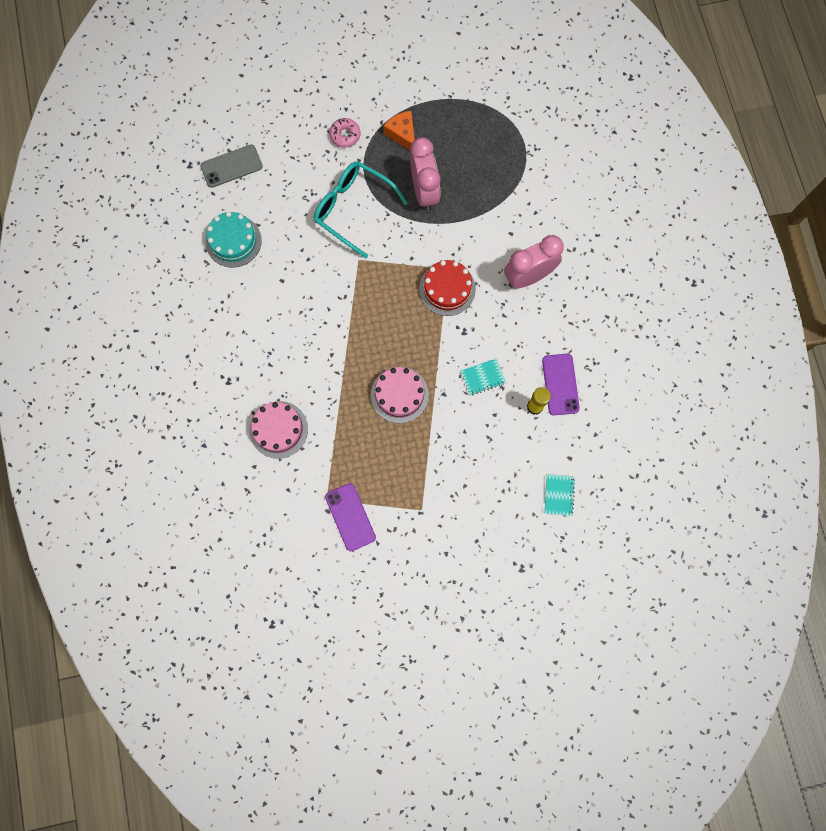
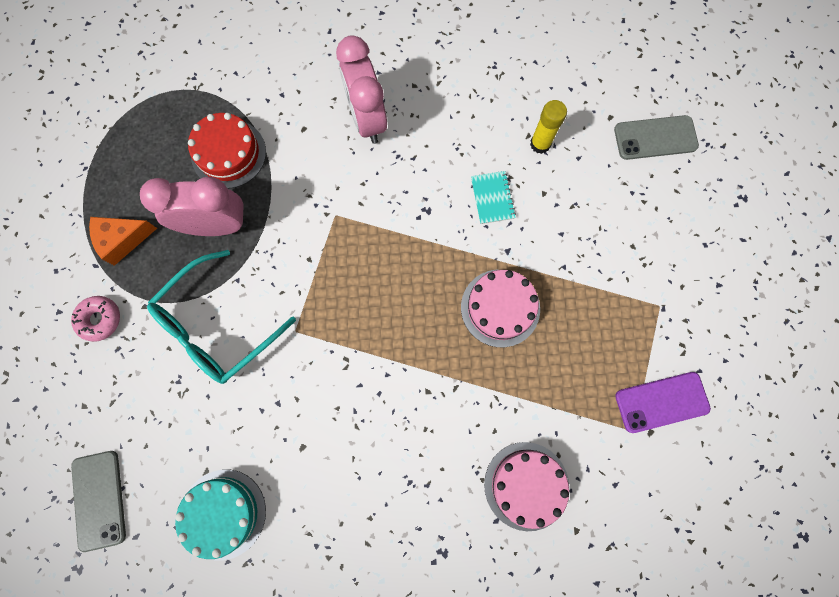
camera: 80 degrees left, 0 degrees up
(447, 289) = (363, 220): red cake -> red cake (228, 153)
(559, 495) = (655, 138): turquoise notebook -> grey phone
(560, 384) = (515, 109): purple phone -> none

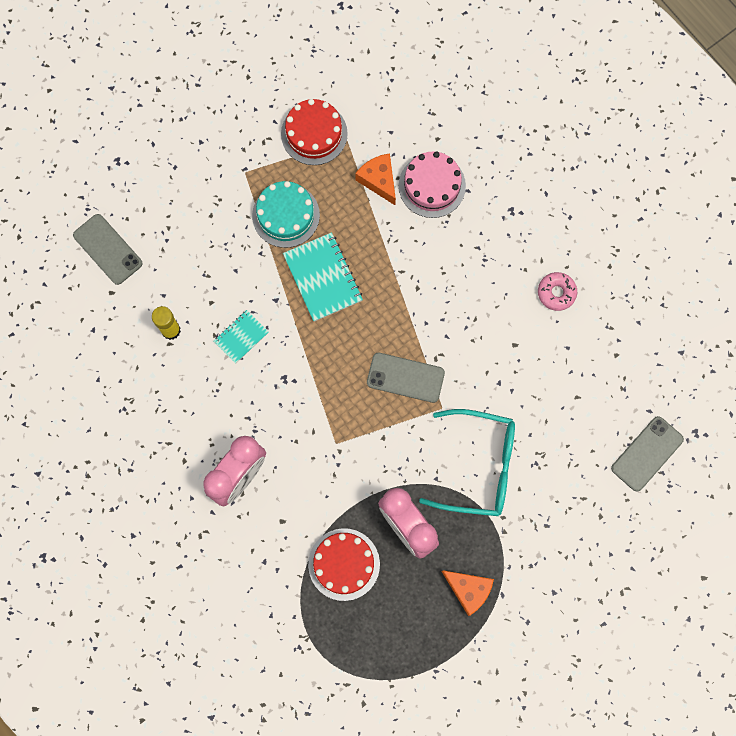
camera: 125 degrees left, 0 degrees up
(100, 319) = (536, 556): pink donut -> pink donut (556, 293)
(223, 514) = (593, 365): turquoise cake -> turquoise cake (286, 215)
(348, 318) = (405, 377): none -> grey phone
(500, 308) = (323, 278): pink cake -> turquoise notebook
(567, 433) = (379, 180): none -> orange cheese
(661, 402) = (314, 133): purple phone -> red cake

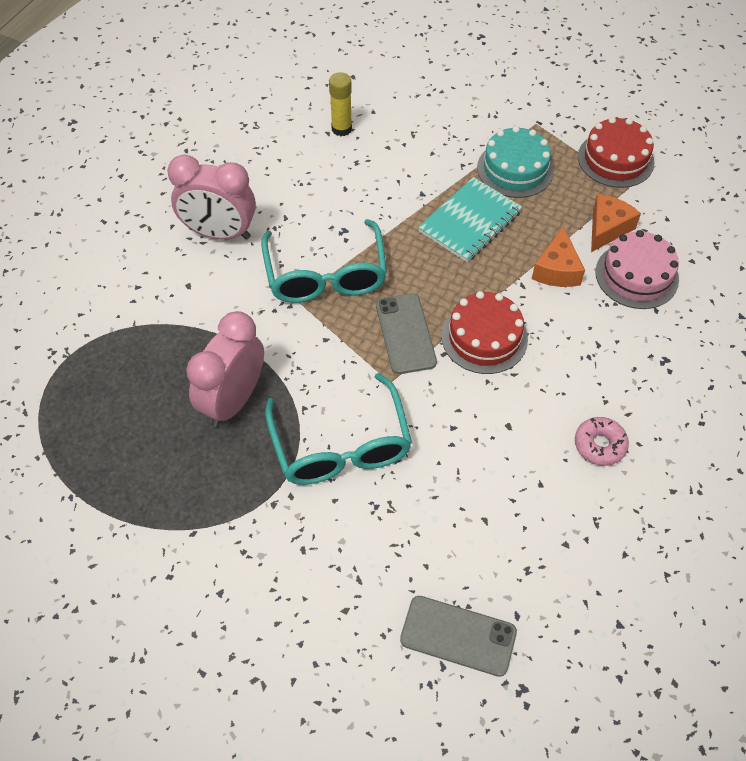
camera: 65 degrees right, 20 degrees down
(108, 249) = (392, 59): grey phone -> none
(241, 337) = (366, 181): turquoise notebook -> none
(323, 411) = (326, 276): none -> turquoise glasses
(344, 564) = (163, 357): red cake -> red cake (484, 337)
(468, 590) = (184, 493): orange cheese -> orange cheese (557, 270)

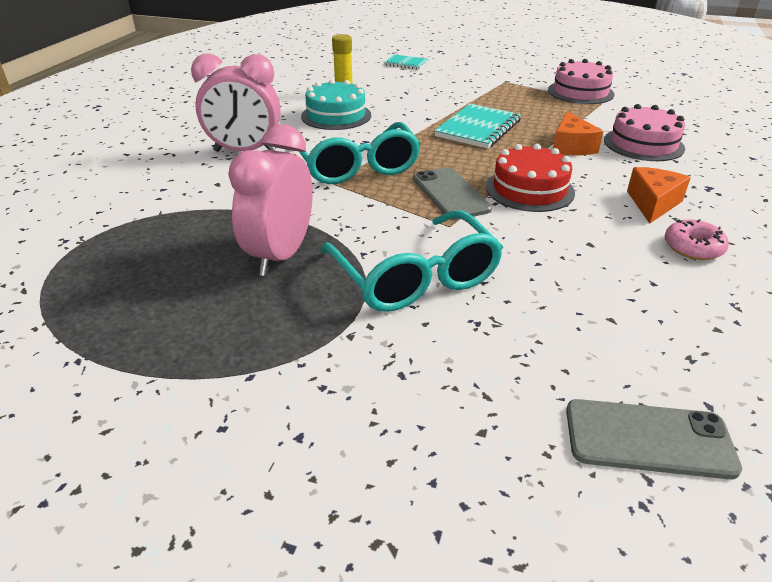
camera: 10 degrees left, 20 degrees down
(430, 65) = (406, 63): none -> turquoise notebook
(515, 169) = (501, 101): turquoise cake -> turquoise cake (336, 116)
(607, 228) = (599, 123): orange cheese -> orange cheese (652, 203)
(615, 159) = (580, 92): red cake -> pink cake

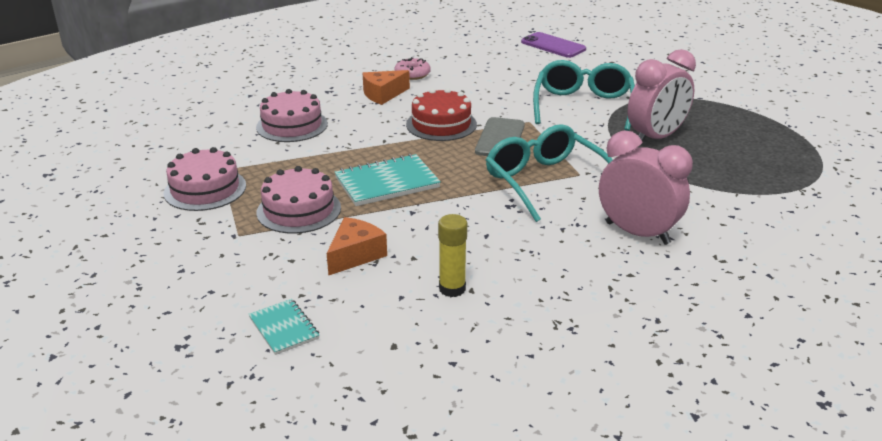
camera: 145 degrees left, 5 degrees down
(336, 116) = (502, 251): turquoise cake -> none
(357, 167) = (545, 181): turquoise glasses -> turquoise glasses turned 45 degrees counterclockwise
(500, 99) = (299, 210): none -> pink cake
(571, 146) = (347, 141): orange cheese -> orange cheese (355, 255)
(648, 439) = (553, 46): grey phone -> purple phone

